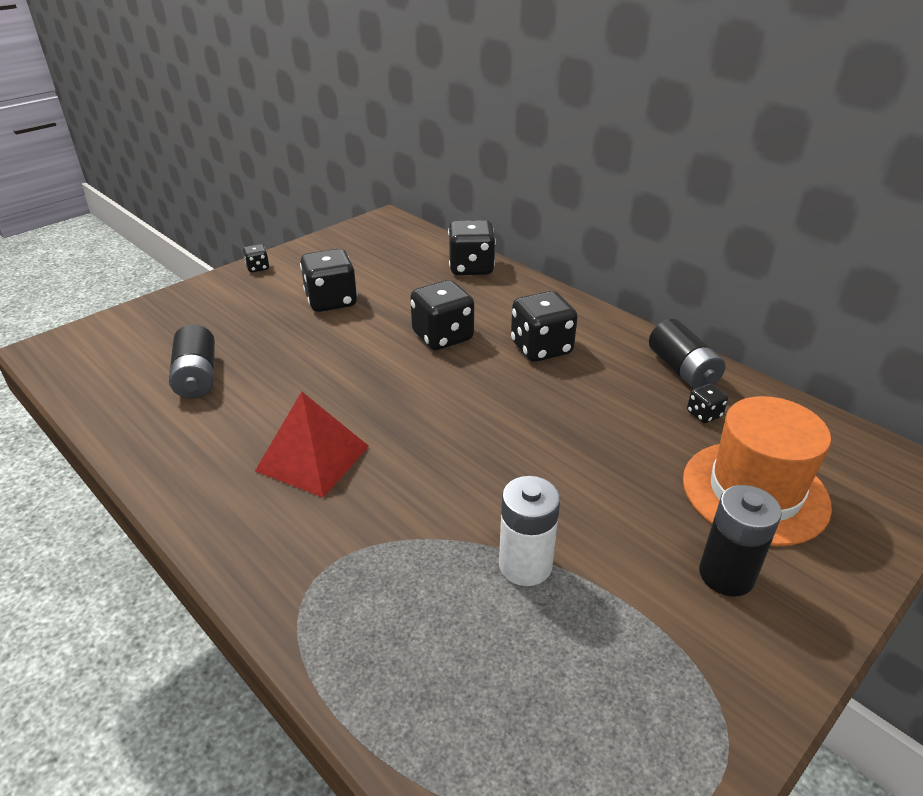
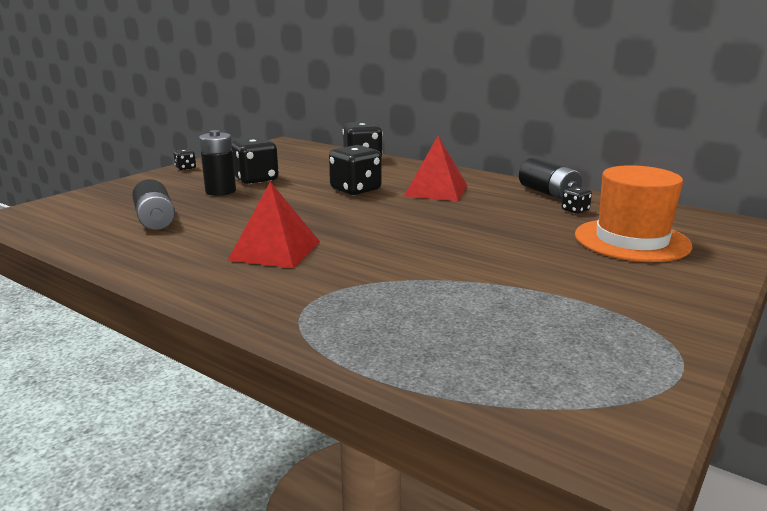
camera: 10 degrees left, 15 degrees down
(525, 565) = (476, 286): white battery -> none
(541, 348) = (436, 190): black dice -> red pyramid
(726, 575) = (632, 277): black battery -> black battery (220, 191)

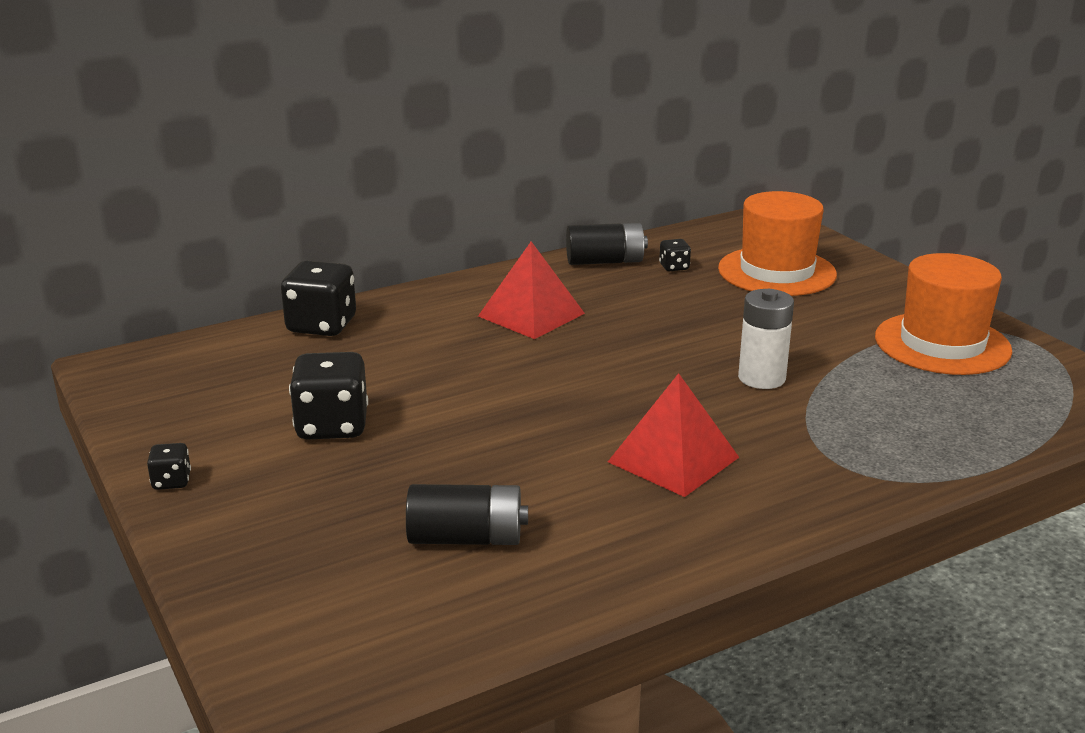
camera: 65 degrees left, 5 degrees up
(220, 191) = (366, 465): black battery -> none
(355, 190) = (474, 362): black dice -> none
(424, 259) = (761, 378): none -> white battery
(594, 321) = (942, 344): none -> orange hat

